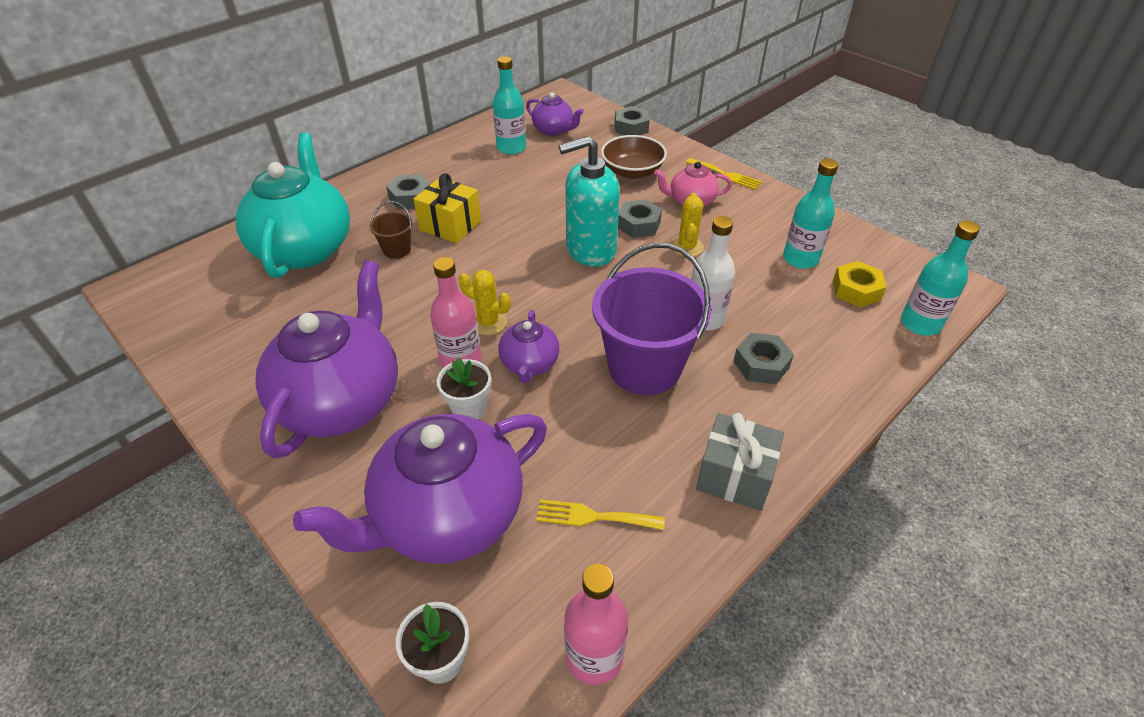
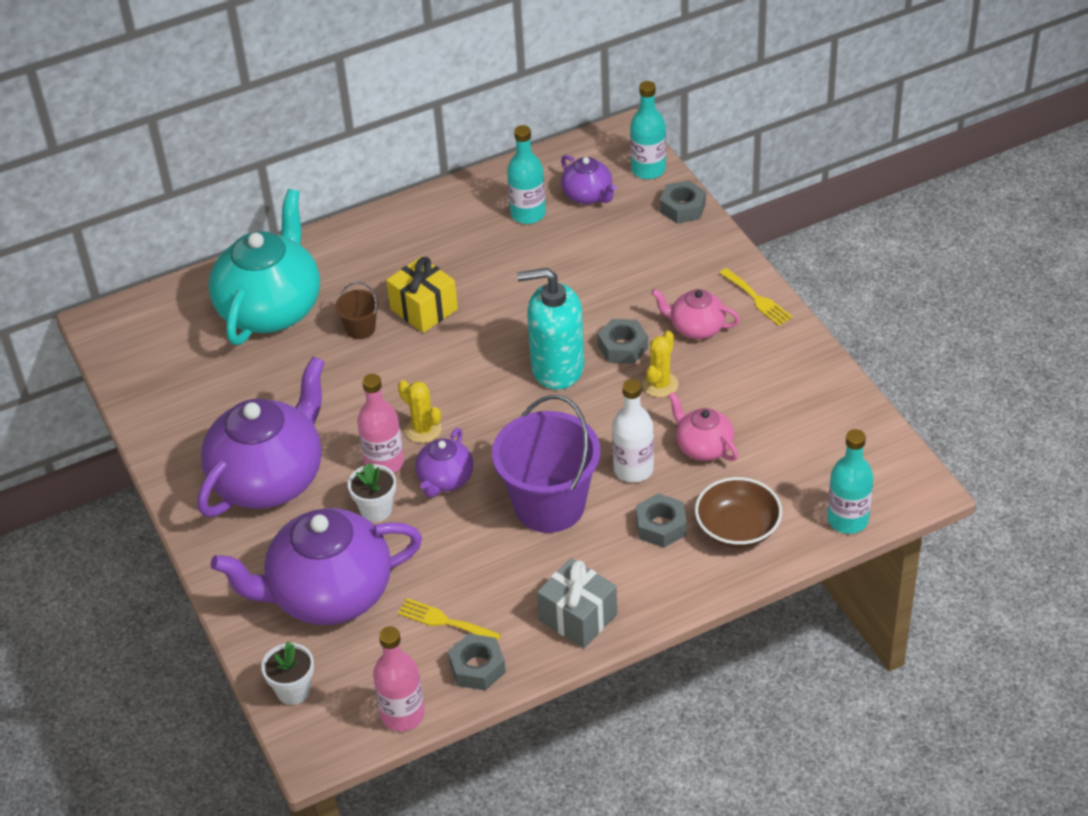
camera: 20 degrees right, 0 degrees up
(410, 198) = (393, 264): grey nut -> grey nut (477, 667)
(632, 171) = (651, 274): brown bowl -> brown bowl (737, 529)
(755, 288) = (703, 447): none -> pink teapot
(800, 259) = (773, 423): turquoise bottle -> turquoise bottle (648, 169)
(856, 290) = (808, 471): yellow nut -> none

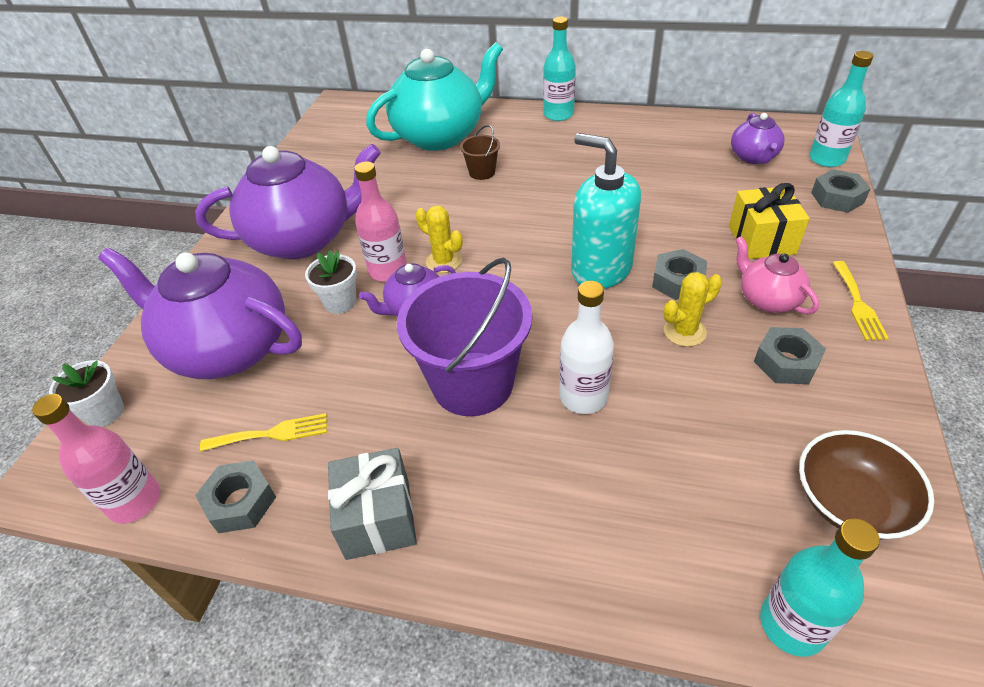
camera: 40 degrees right, 0 degrees up
(423, 430) = (444, 261): yellow cactus -> yellow cactus turned 45 degrees counterclockwise
(424, 309) = (541, 179): yellow gift -> yellow gift (761, 240)
(444, 621) = (271, 433): yellow fork -> yellow fork turned 105 degrees clockwise
(528, 214) = (689, 151): turquoise bottle -> turquoise bottle (558, 114)
(661, 526) = (555, 475): grey nut -> grey nut (786, 362)
(703, 447) = (676, 417): pink teapot -> none
(737, 529) = (636, 536): brown bowl -> brown bowl (850, 502)

